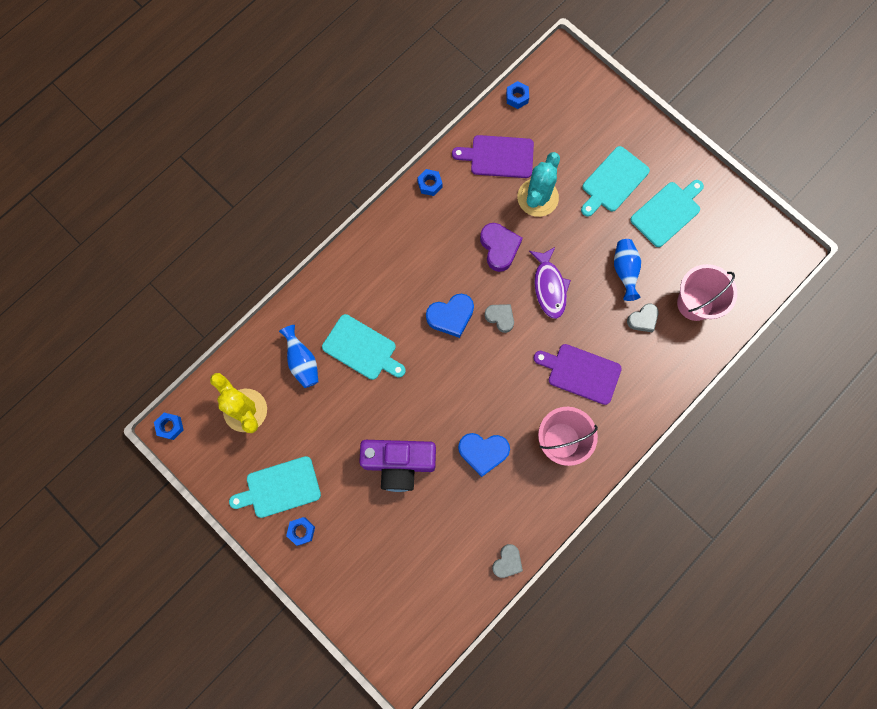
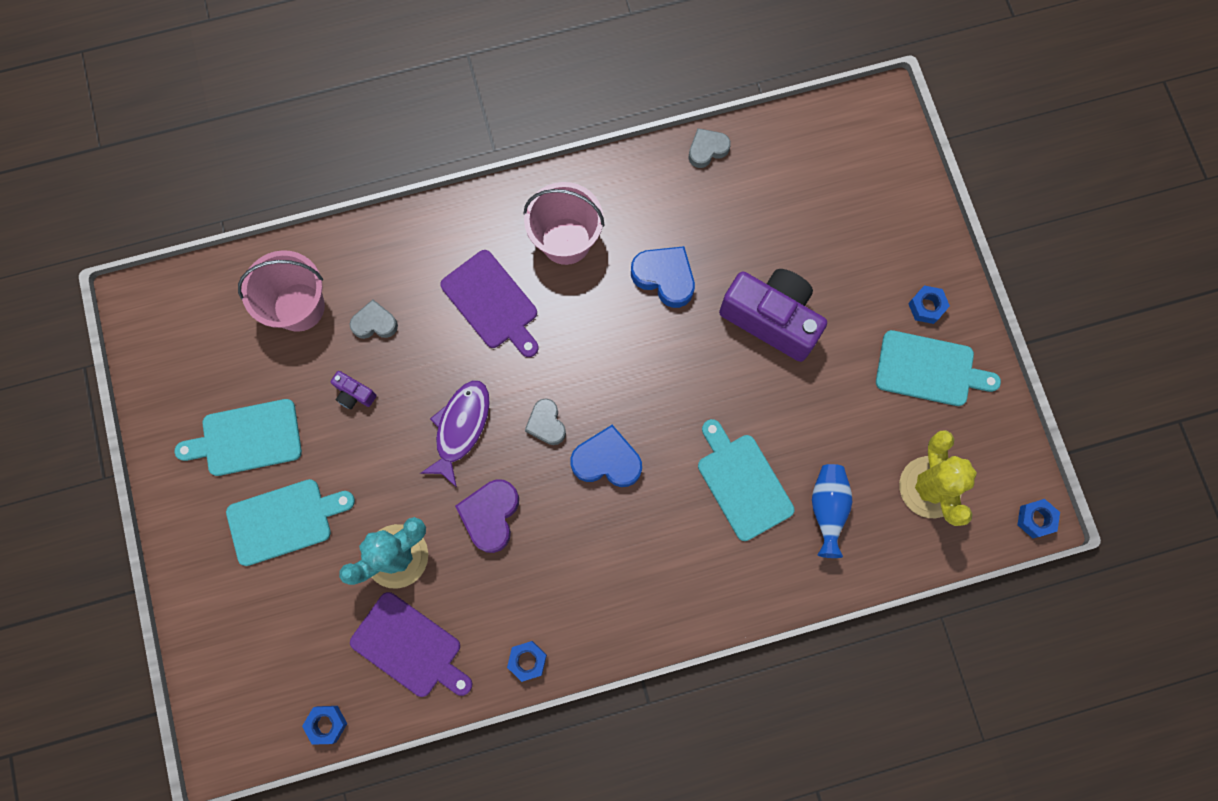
camera: 150 degrees left, 0 degrees up
(624, 271) = (354, 394): blue vase -> purple camera

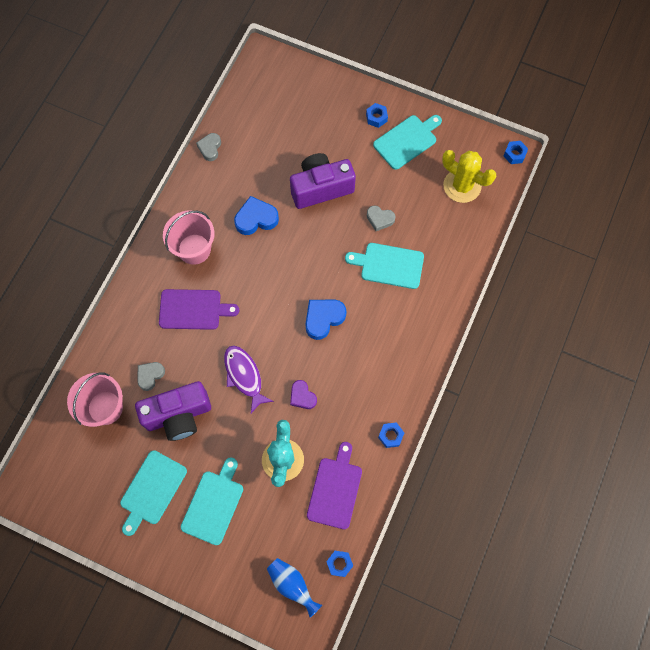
camera: 50 degrees left, 5 degrees down
(354, 394) = (178, 415): purple camera -> purple camera, size x2.39
(410, 647) = (335, 489): purple cutting board -> purple cutting board turned 60 degrees counterclockwise
(490, 515) = (302, 396): purple heart -> purple heart, size x0.66
(546, 424) = (279, 332): grey heart -> grey heart (380, 219)
(827, 509) = (434, 238): blue vase -> blue vase (292, 585)

